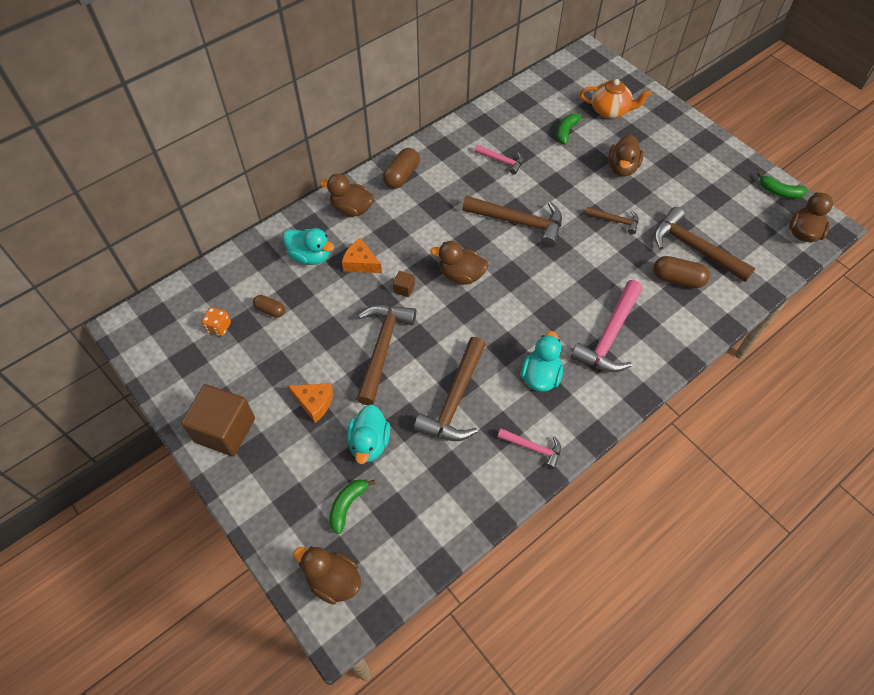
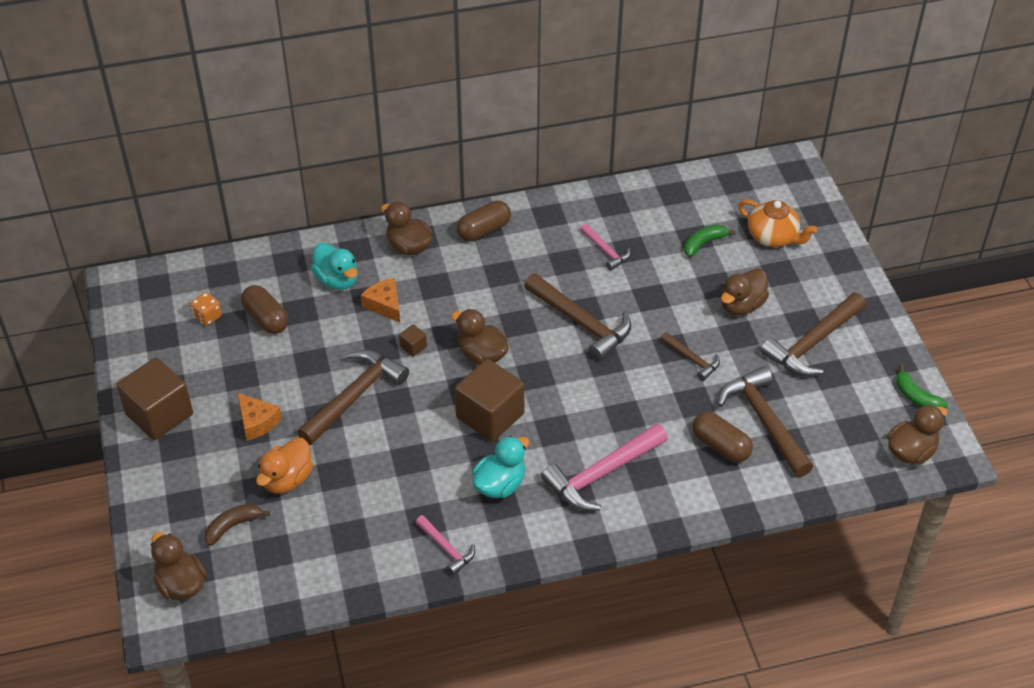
camera: 25 degrees right, 10 degrees down
(270, 310) = (266, 319): brown capsule -> brown capsule, size x1.62
(347, 505) = (233, 526): green banana -> brown banana
(369, 443) = (287, 479): turquoise duck -> orange duck
(455, 400) = (397, 473): brown hammer -> brown hammer (812, 343)
(497, 322) = (490, 415): none -> brown cube

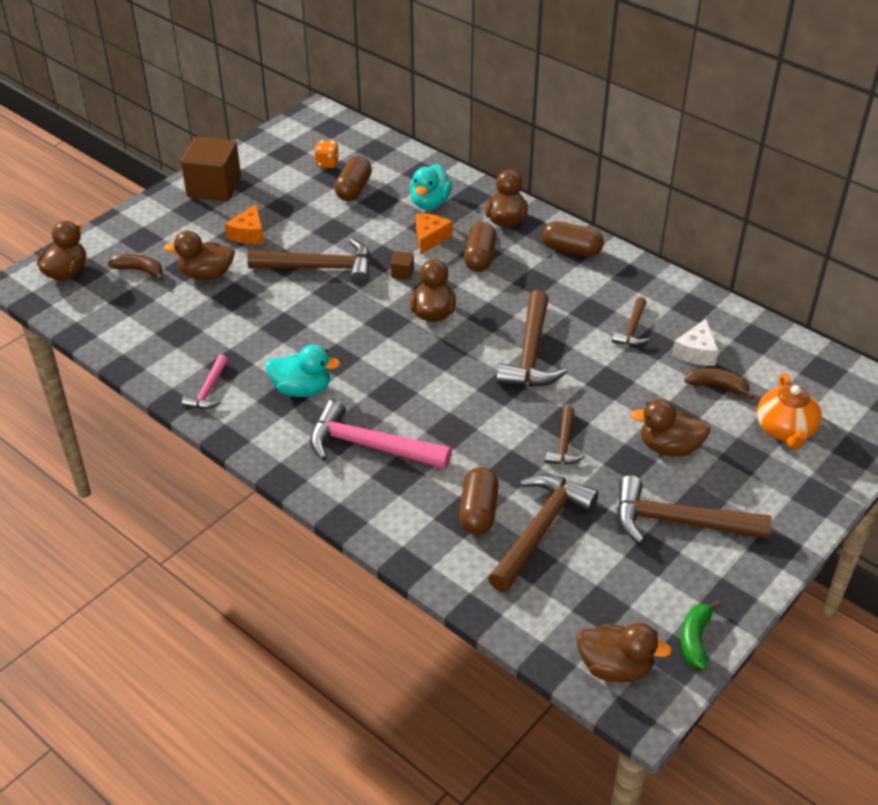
camera: 55 degrees right, 5 degrees down
(287, 479) = (206, 274): orange duck -> brown duck
(440, 289) = (480, 258): none -> brown capsule
(490, 415) = (371, 349): brown cube -> none
(605, 251) = (632, 329): pink hammer -> brown hammer
(660, 232) = (696, 352): none -> white cheese
(703, 243) = (717, 386): green banana -> brown banana

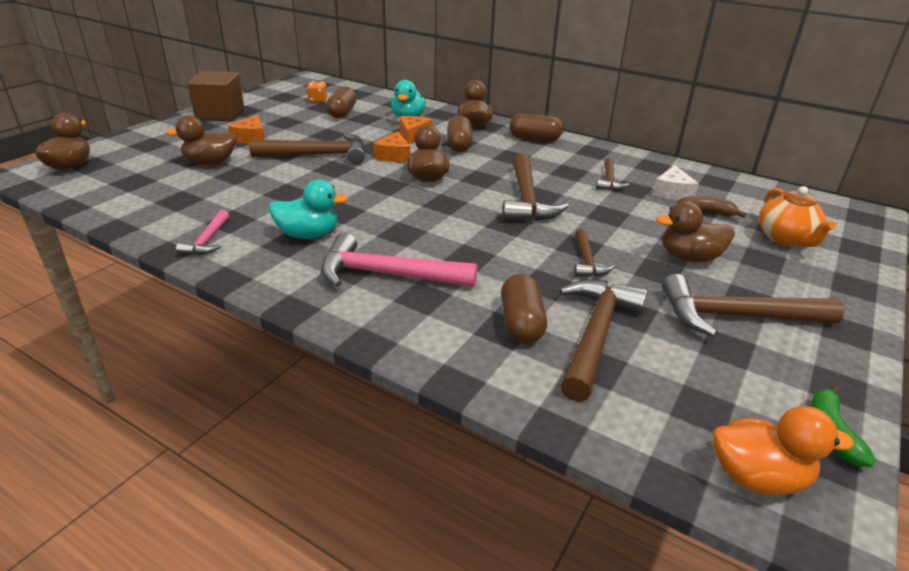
camera: 10 degrees left, 10 degrees down
(139, 270) = (144, 162): brown banana -> none
(402, 273) = (394, 156): brown cube -> orange cheese
(615, 667) = (757, 477): brown duck -> orange duck

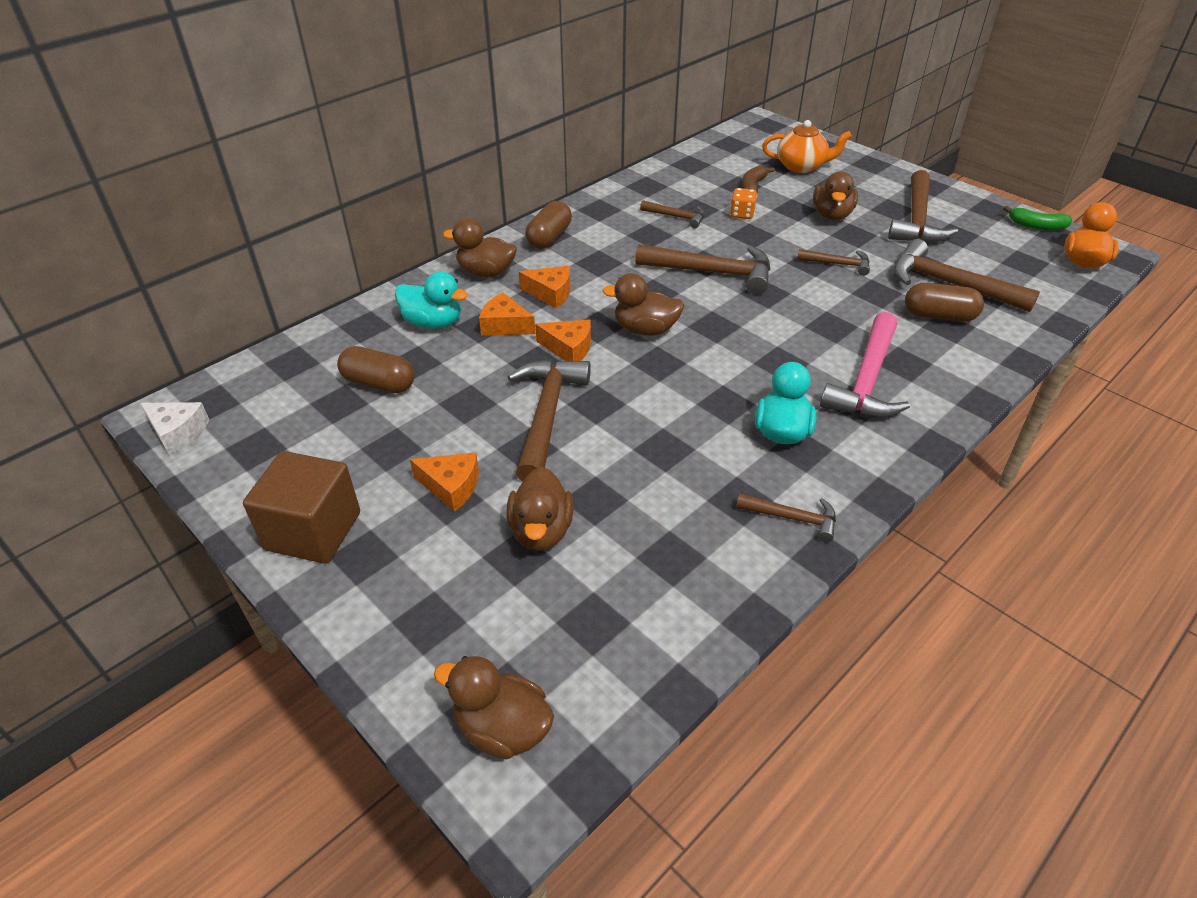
camera: 75 degrees left, 10 degrees up
(207, 240) = (792, 518): pink hammer -> brown hammer
(318, 101) = (303, 407): orange dice -> orange dice (742, 214)
(459, 145) = (550, 293): brown capsule -> orange cheese
(672, 192) = (709, 191): white cheese -> white cheese (178, 432)

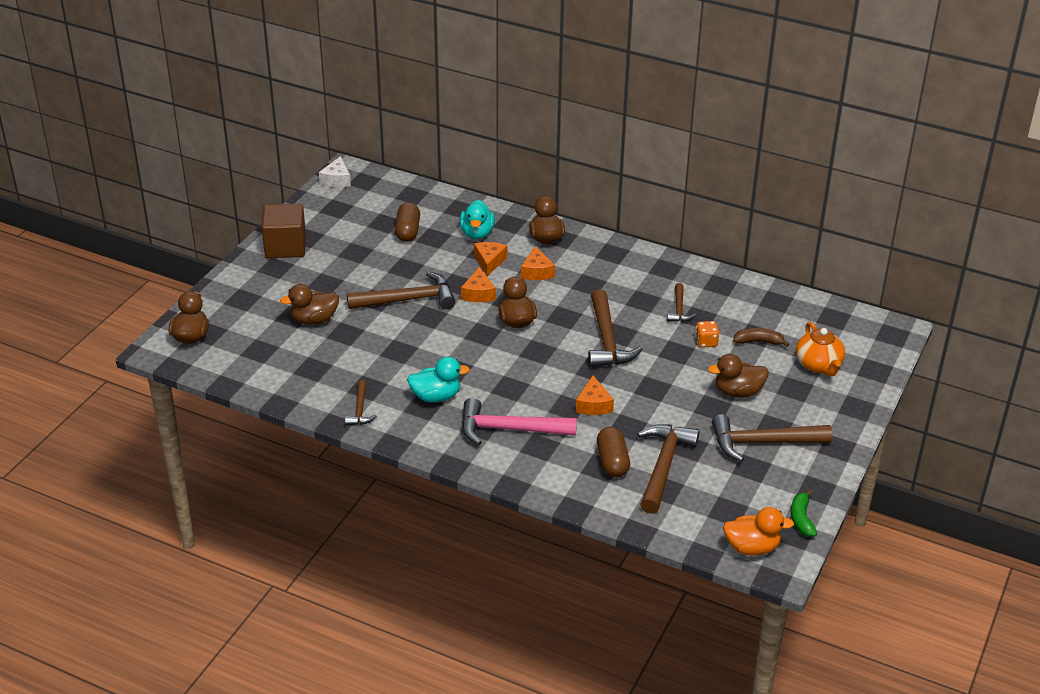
camera: 70 degrees right, 5 degrees down
(451, 486) = (334, 281): orange cheese -> orange cheese (593, 405)
(549, 237) = (608, 254): brown capsule -> none
(838, 264) = (658, 402): brown hammer -> none

